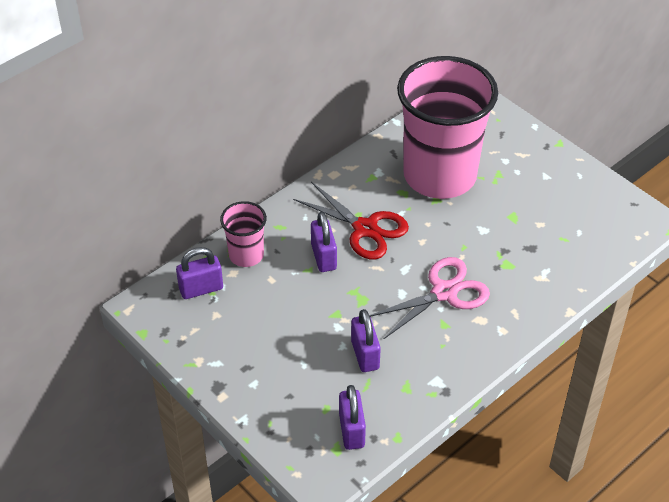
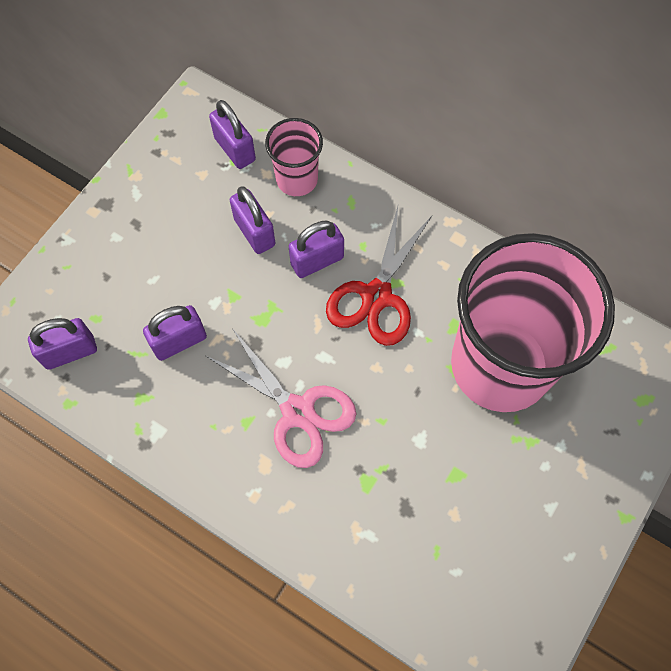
camera: 75 degrees right, 20 degrees up
(284, 290) = (254, 232): none -> purple padlock

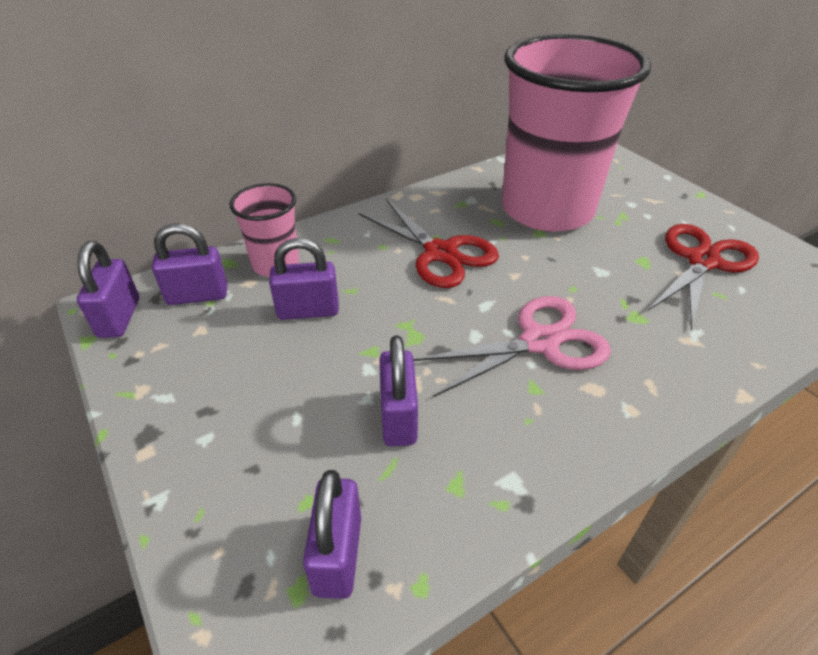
camera: 65 degrees left, 25 degrees down
(317, 261) = (376, 278): purple padlock -> purple padlock (119, 318)
(484, 531) = (702, 261): none -> red scissors

